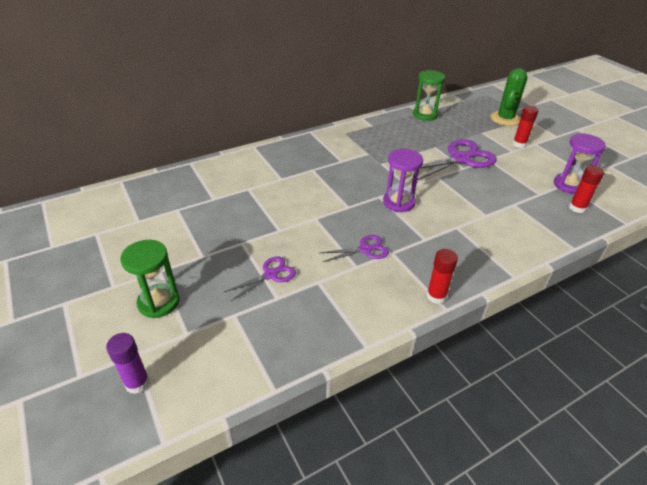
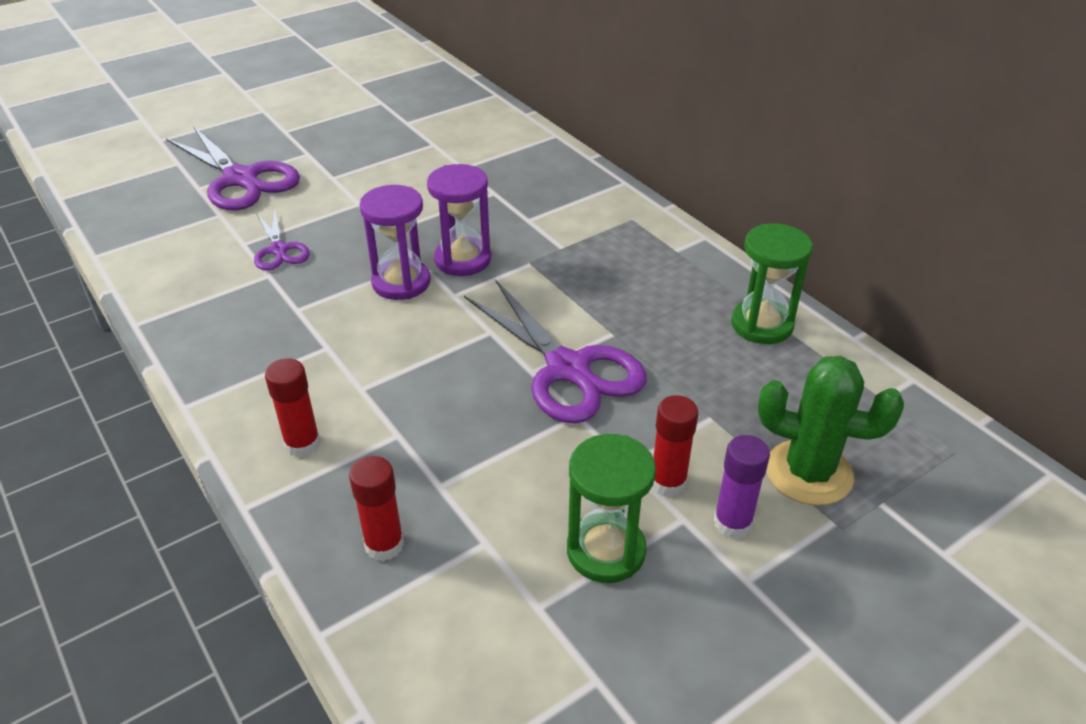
camera: 85 degrees right, 0 degrees up
(137, 383) = (104, 125): purple glue stick -> purple glue stick (732, 523)
(159, 302) = (211, 118): green hourglass -> green hourglass (606, 551)
(270, 275) = (241, 179): purple scissors -> purple scissors, size x1.87
(436, 296) = (163, 315): red glue stick -> red glue stick (302, 444)
(569, 185) = (482, 551): purple hourglass -> purple hourglass (462, 260)

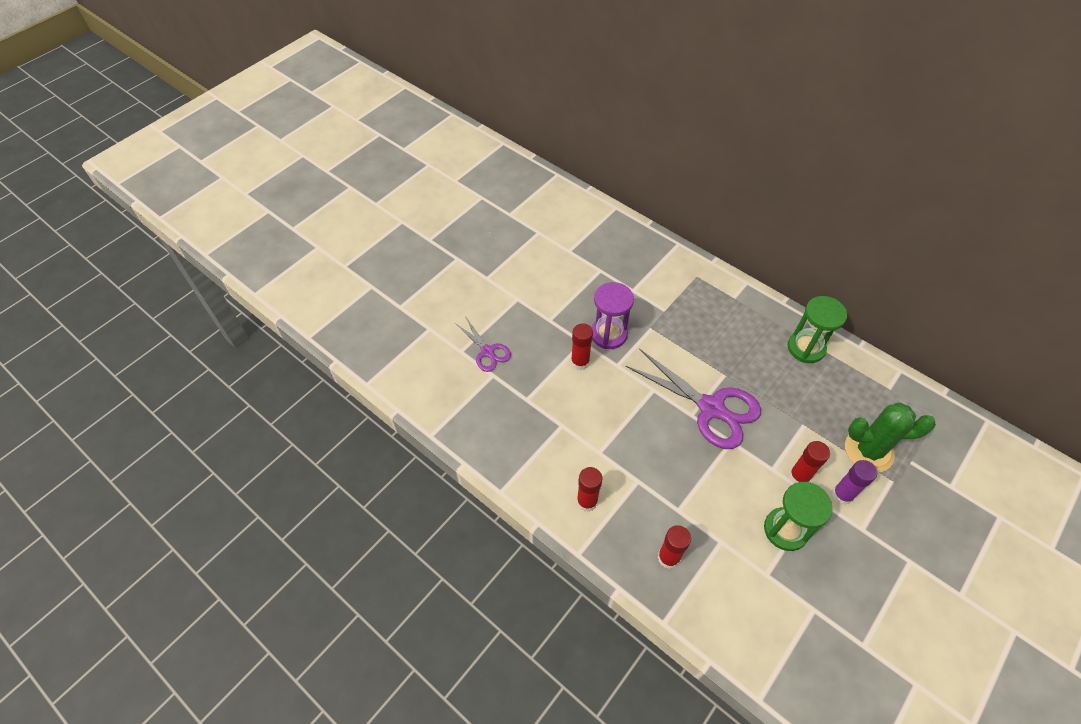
camera: 15 degrees left, 15 degrees up
(241, 179) = (425, 292): purple scissors -> none
(401, 282) = (580, 362): purple hourglass -> red glue stick

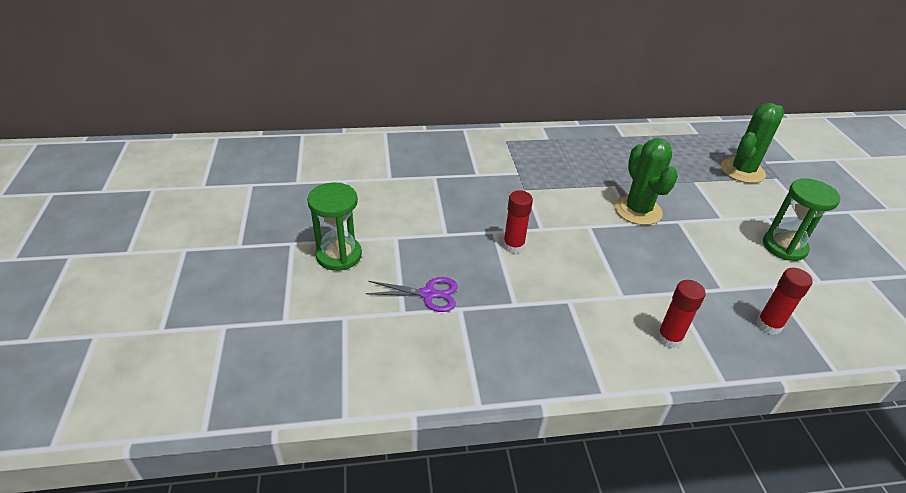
camera: 50 degrees left, 15 degrees down
(608, 334) = (504, 213): purple hourglass -> none
(711, 408) = (638, 210): purple scissors -> green cactus
(799, 476) = (739, 211): red glue stick -> none
(806, 348) = (629, 140): green hourglass -> green hourglass (339, 255)
(842, 495) = (771, 203): purple glue stick -> none

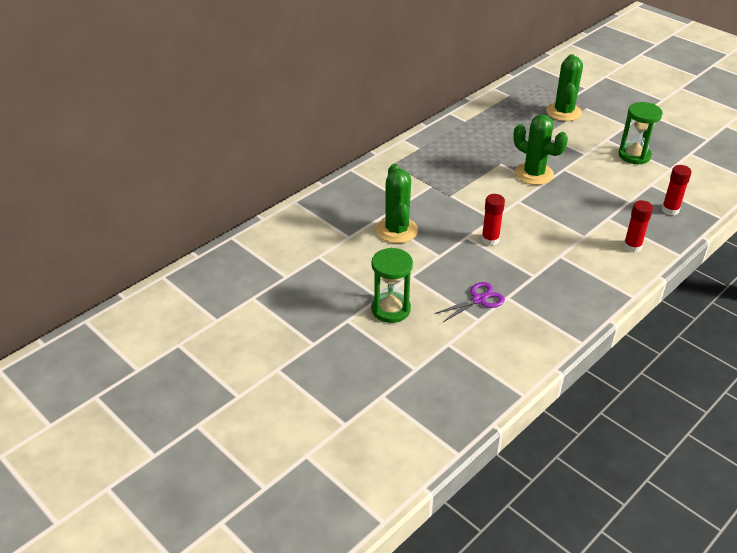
camera: 35 degrees left, 0 degrees up
(436, 193) = (397, 230): none -> green cactus

